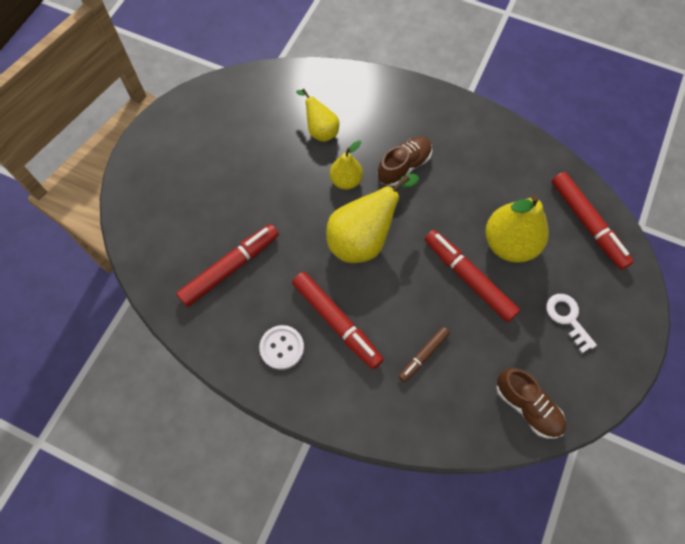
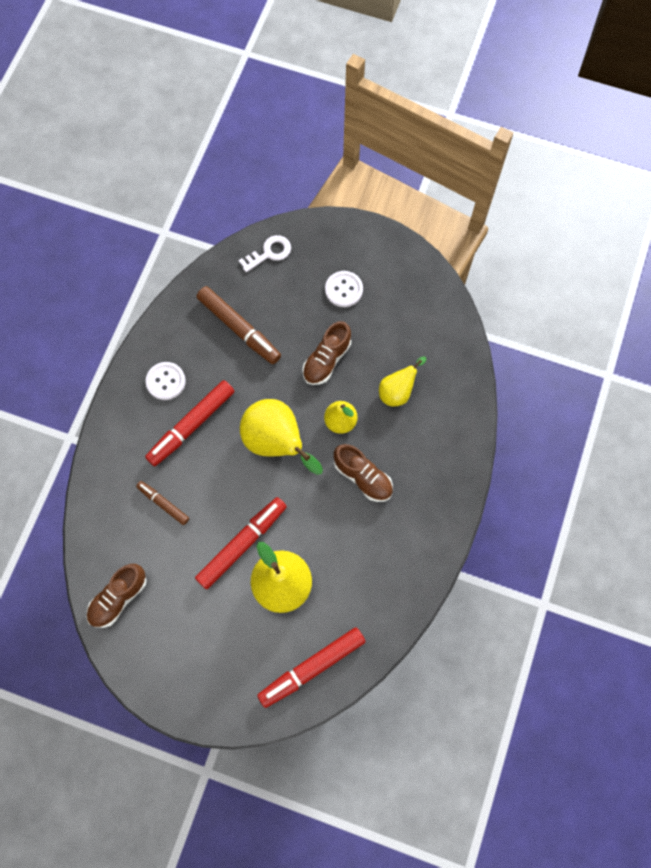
camera: 85 degrees right, 5 degrees up
(204, 166) = (343, 290): none -> white button
(230, 268) = (239, 328): red marker -> brown marker
(279, 188) = (326, 360): none -> brown shoe
(567, 318) = (205, 640): white key -> white key (269, 253)

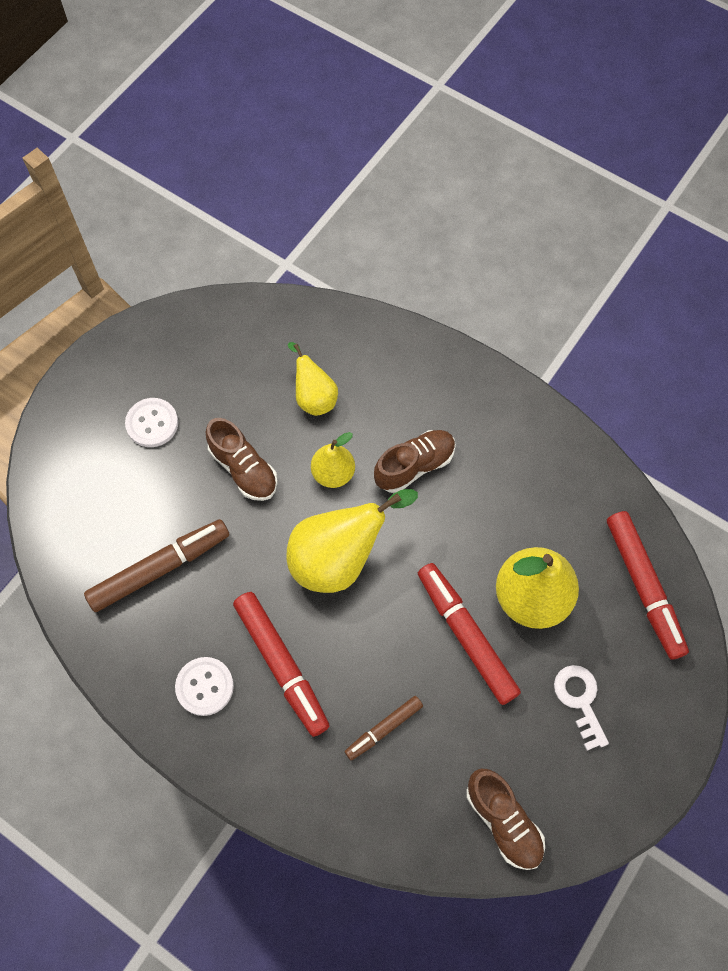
camera: 75 degrees left, 5 degrees down
(269, 253) = (61, 502): white key -> white key (579, 700)

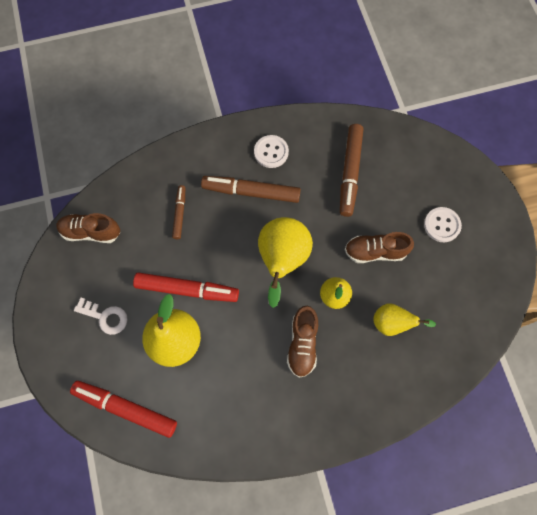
camera: 130 degrees right, 5 degrees up
(282, 665) = (251, 192): red marker -> brown marker

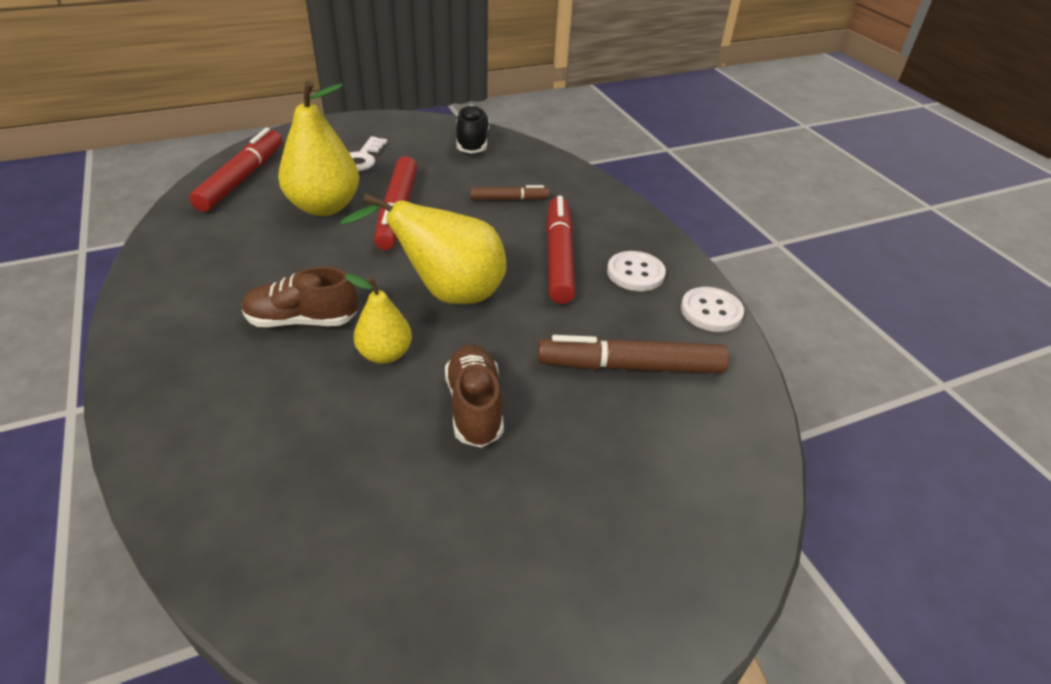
camera: 80 degrees right, 30 degrees down
(91, 232) = (472, 142): brown shoe -> black shoe
(251, 192) = (558, 257): brown marker -> red marker
(392, 323) = (326, 436): yellow pear -> none
(442, 225) = (551, 520): white button -> white button (711, 311)

